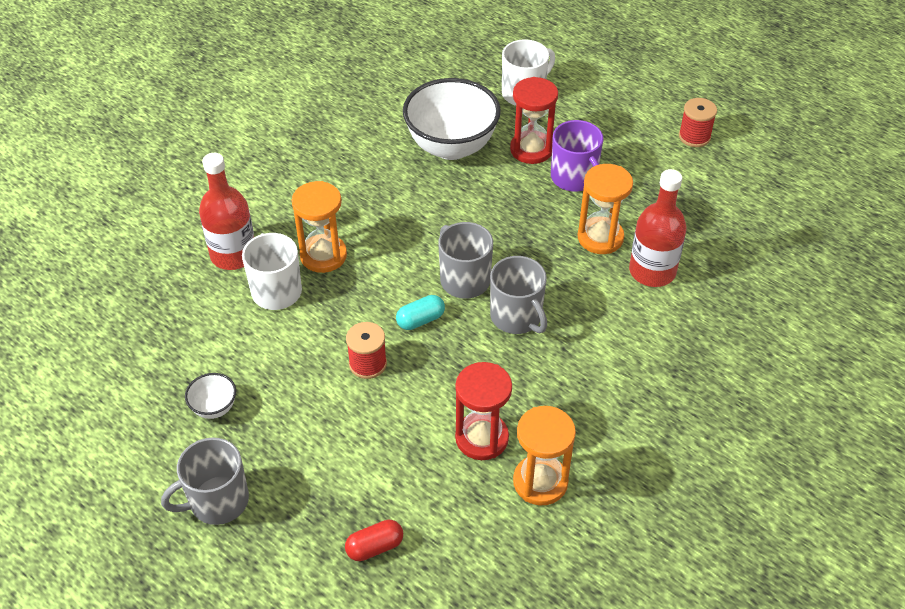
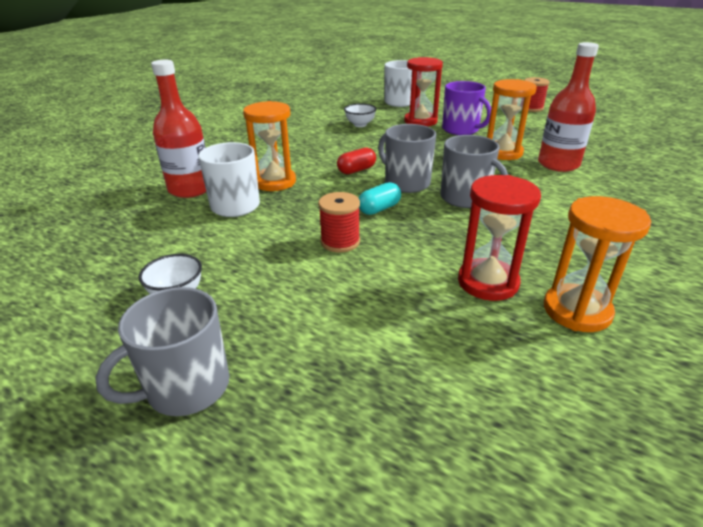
camera: 10 degrees left, 15 degrees down
(375, 547) = (417, 409): red capsule -> red capsule (356, 170)
(451, 147) = (360, 125): white bowl -> white bowl, size x0.43

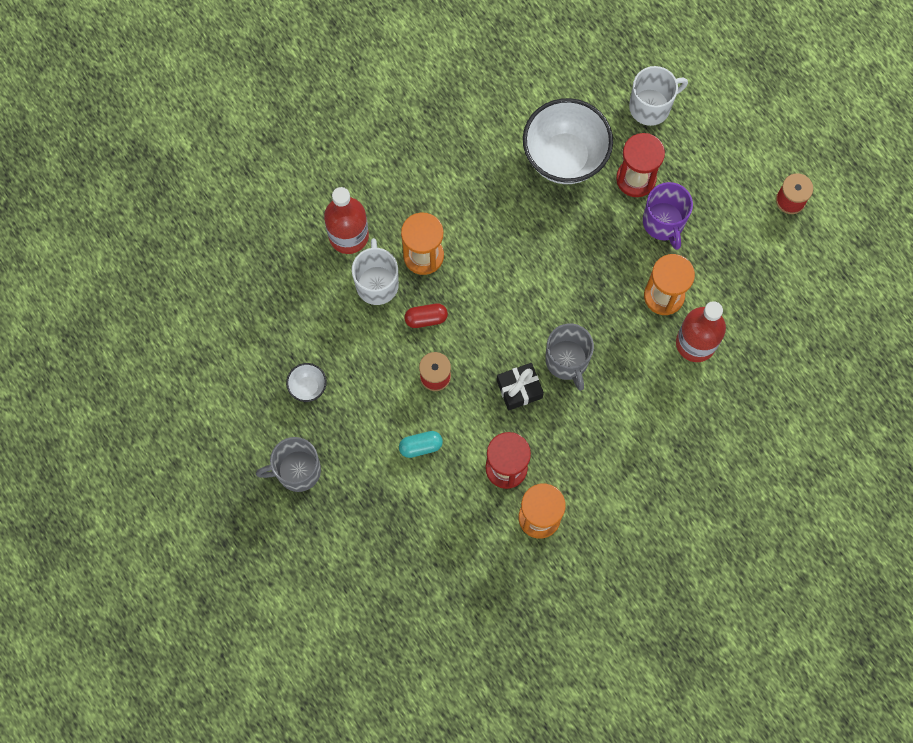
camera: 25 degrees right, 40 degrees up
(356, 170) = (505, 267): red capsule -> red capsule (426, 318)
(360, 125) = (564, 157): white bowl -> white bowl, size x2.30
(379, 209) = (488, 344): turquoise capsule -> turquoise capsule (421, 446)
(406, 183) = (534, 311): grey mug -> none
(439, 225) = (519, 389): none -> black gift

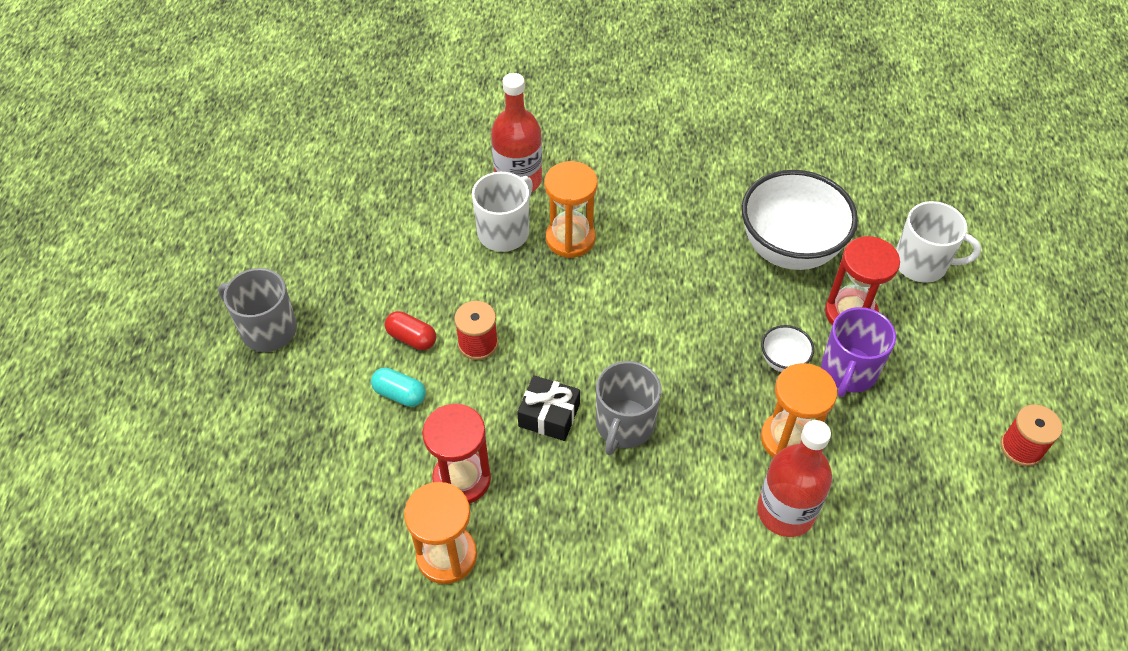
camera: 40 degrees right, 20 degrees down
(308, 387) = (354, 269): white bowl -> white bowl (783, 361)
(426, 318) = (520, 290): red capsule -> red capsule (412, 338)

